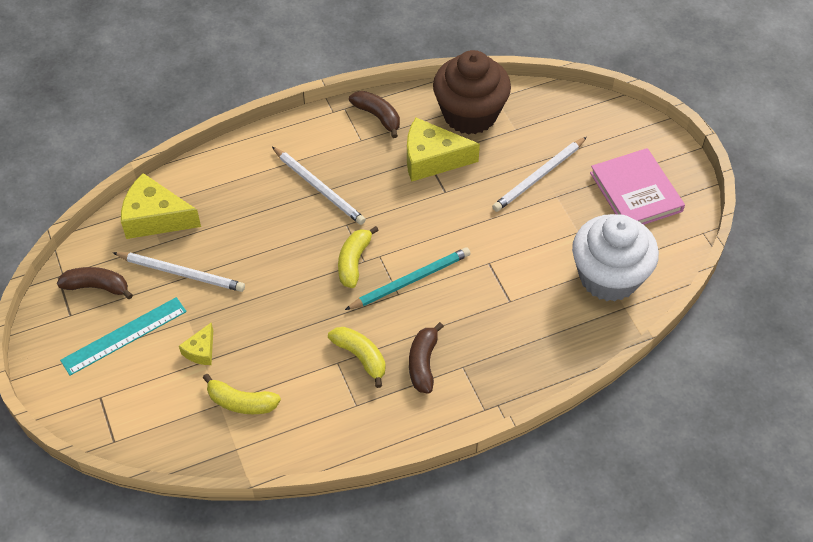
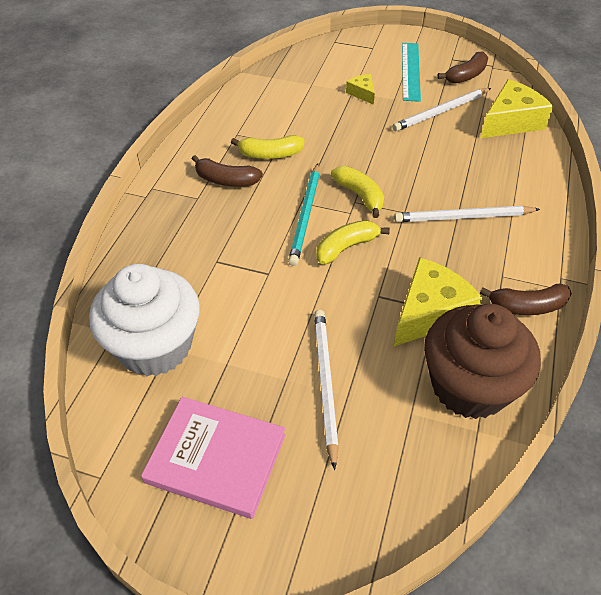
camera: 130 degrees right, 5 degrees down
(241, 402) = (301, 92): yellow banana -> yellow banana (346, 247)
(423, 363) = (226, 180): brown banana -> brown banana turned 150 degrees clockwise

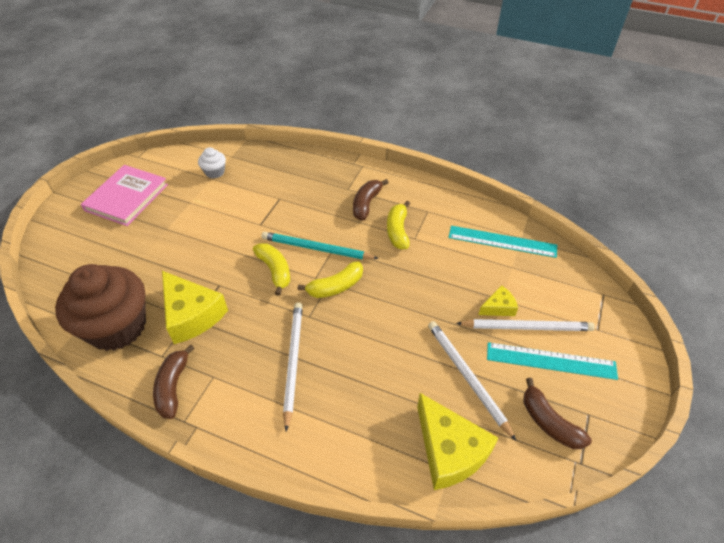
camera: 95 degrees right, 0 degrees up
(155, 346) = (215, 172): white cupcake -> white cupcake, size x0.43
(279, 88) = (502, 241): none -> turquoise ruler
(325, 383) = (155, 247): white pencil -> white pencil (527, 327)

